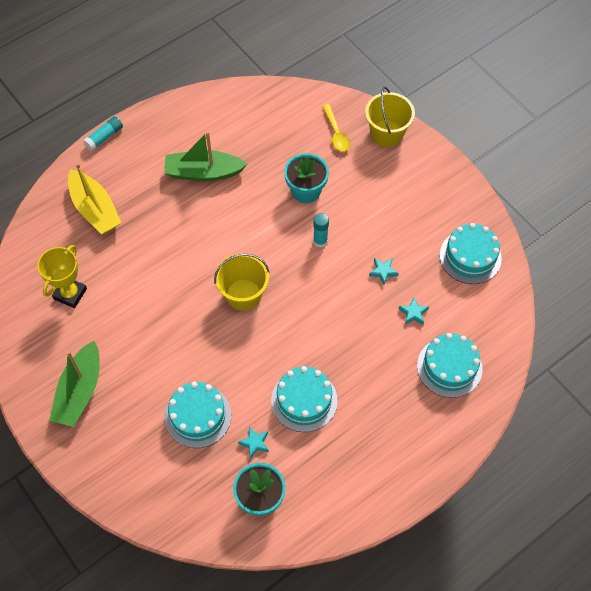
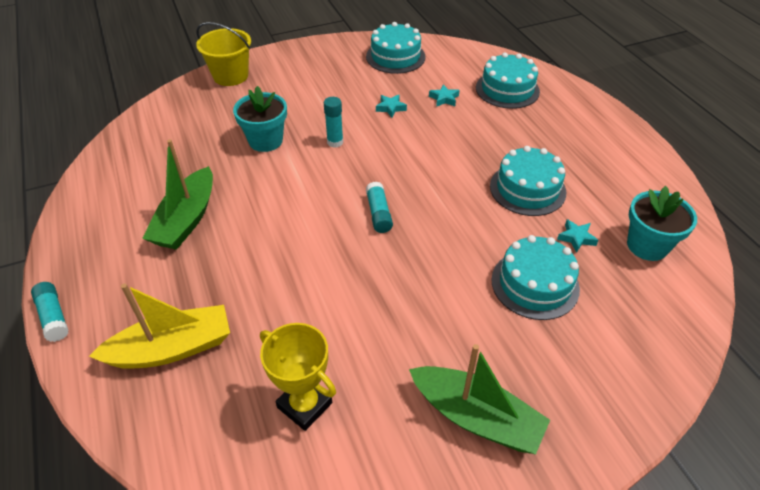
camera: 75 degrees left, 15 degrees down
(243, 294) = (378, 213): yellow bucket -> turquoise glue stick
(336, 133) = (206, 107): yellow spoon -> none

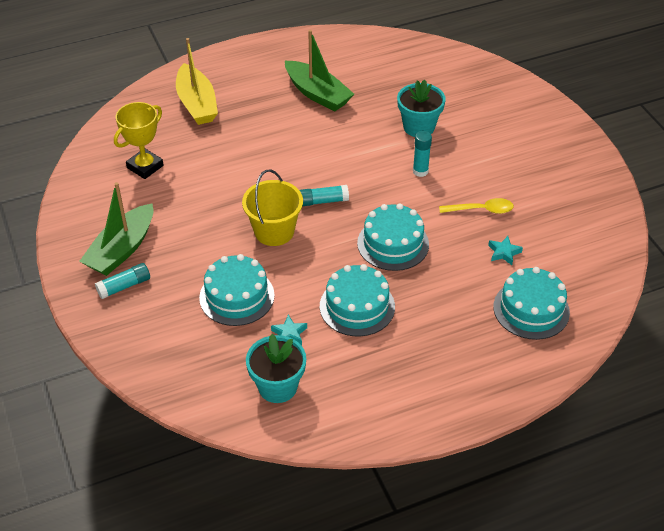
camera: 90 degrees right, 0 degrees up
(53, 317) = (228, 50): turquoise glue stick -> turquoise glue stick (124, 286)
(187, 219) = (317, 94): green boat -> green boat turned 150 degrees counterclockwise
(230, 76) = (520, 95): yellow bucket -> yellow bucket (274, 231)
(390, 108) = (481, 210): turquoise star -> yellow spoon
(395, 57) = (583, 215): turquoise cake -> turquoise cake (393, 243)

